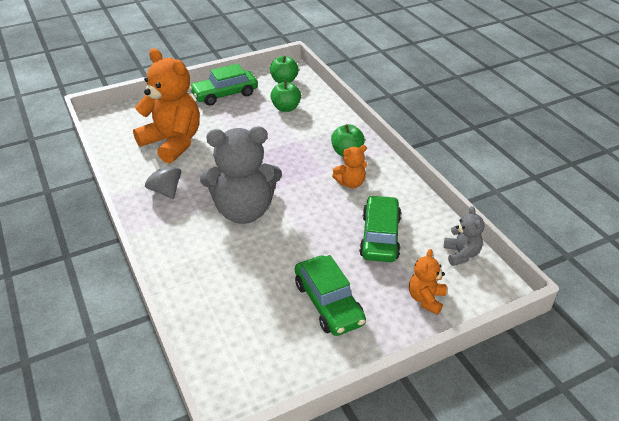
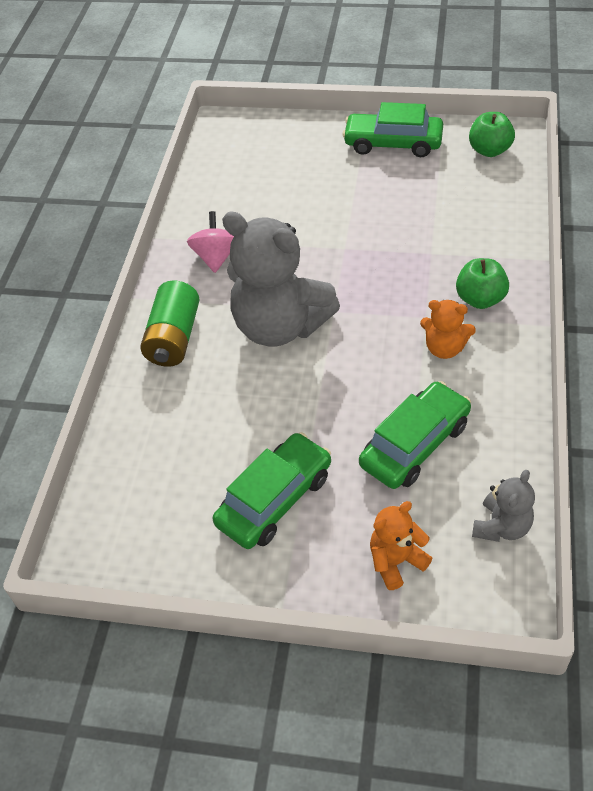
camera: 40 degrees right, 10 degrees up
(165, 190) = (216, 257): grey spinning top -> pink spinning top
(173, 143) = (274, 193): orange teddy bear -> none
(178, 246) = (174, 338): none -> green battery
(286, 108) = (455, 195): green apple -> none
(328, 303) = (275, 499): green car -> green car turned 150 degrees counterclockwise

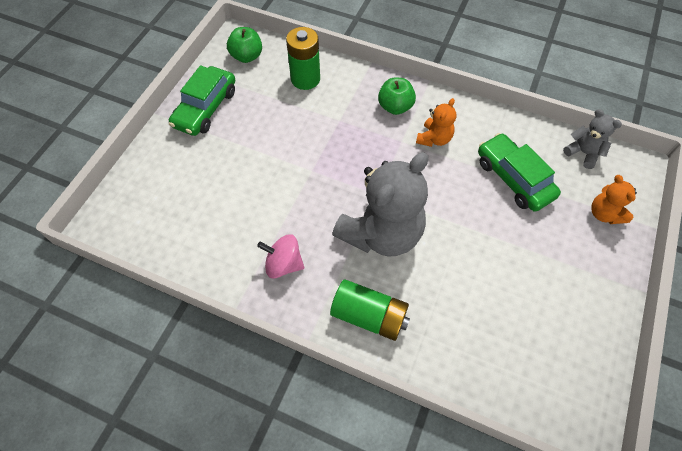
camera: 80 degrees left, 10 degrees up
(275, 499) = (547, 273): green car -> none
(481, 207) = (305, 79): none -> green battery

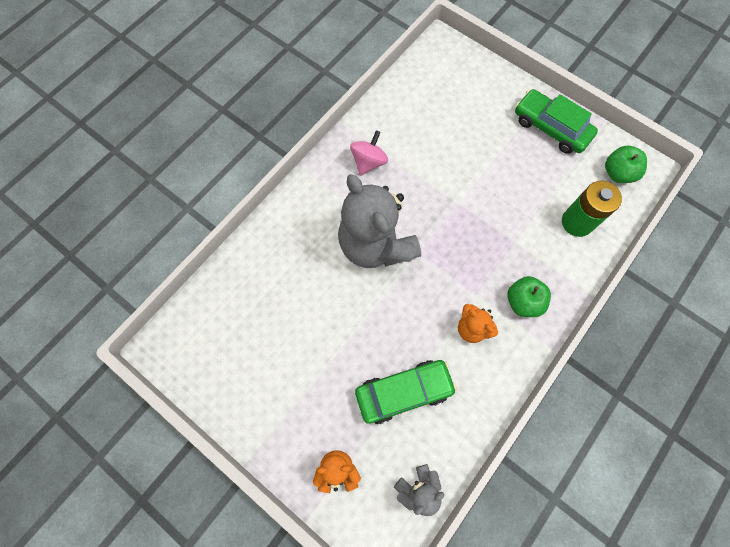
camera: 105 degrees right, 10 degrees up
(369, 316) = (304, 214): green battery -> none

